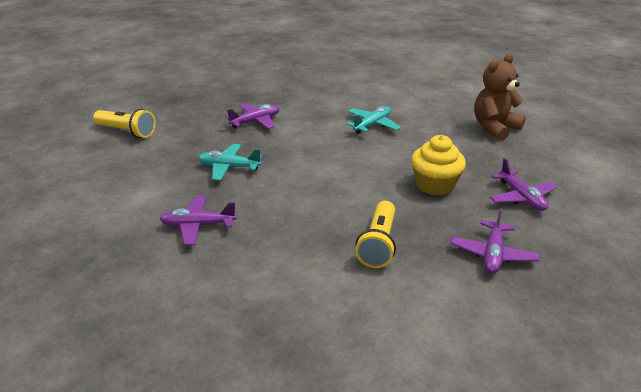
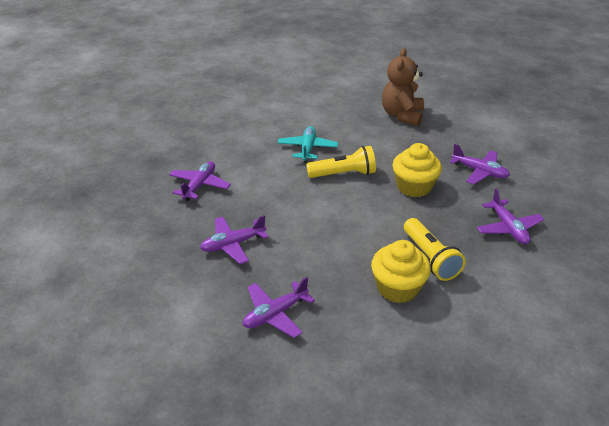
camera: 35 degrees left, 5 degrees up
(127, 132) = (77, 251): yellow flashlight -> yellow flashlight (343, 174)
(229, 167) = (233, 244): turquoise plane -> purple plane
(318, 253) = (397, 288): none -> yellow cupcake

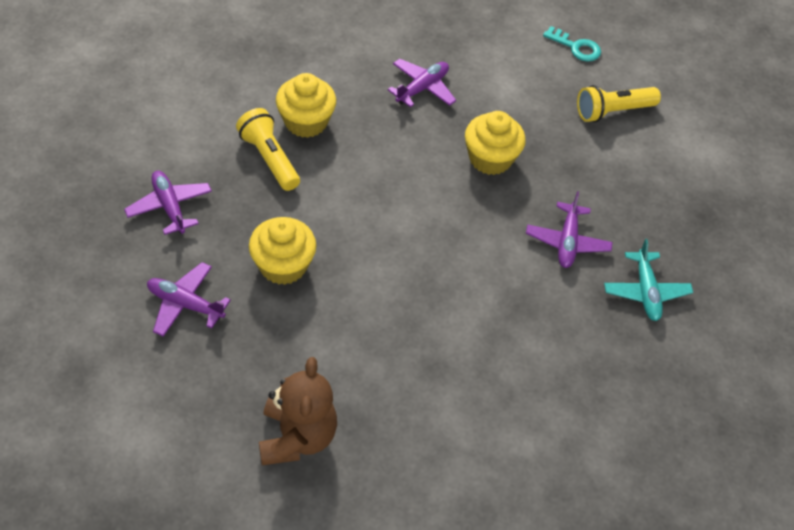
camera: 165 degrees right, 15 degrees up
(82, 351) = (576, 47): none -> turquoise key
(233, 244) = (490, 159): purple plane -> yellow cupcake
(307, 149) = (443, 330): turquoise plane -> turquoise plane (645, 291)
(343, 174) = (382, 281): yellow flashlight -> yellow flashlight (613, 111)

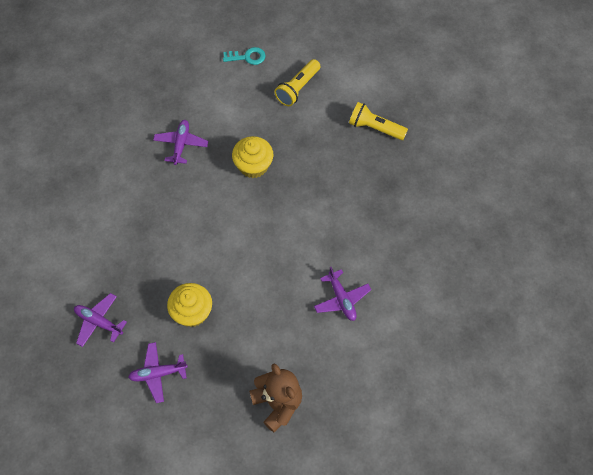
camera: 30 degrees left, 10 degrees up
(269, 159) = (130, 251): yellow flashlight -> yellow flashlight (375, 128)
(306, 122) = (132, 213): yellow cupcake -> none
(567, 241) = (331, 190): purple plane -> purple plane (341, 299)
(645, 291) = (390, 192): turquoise plane -> none

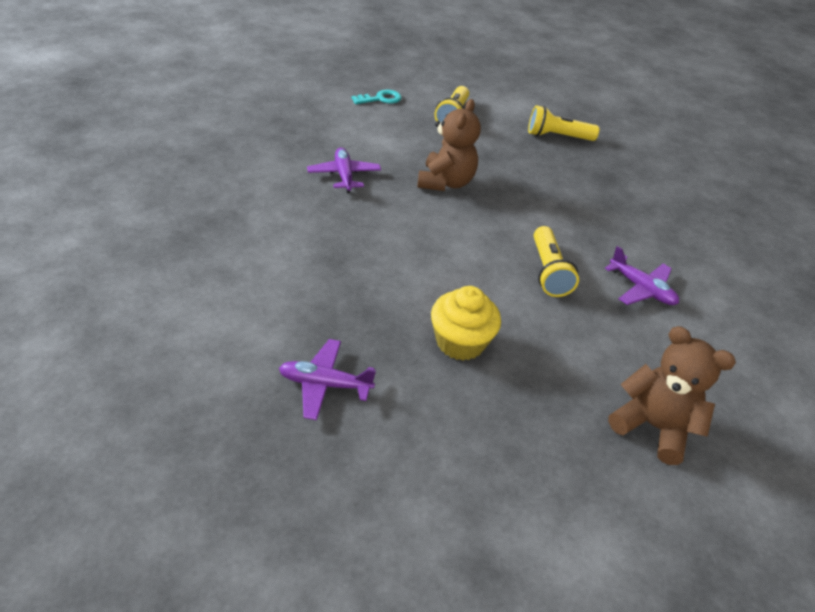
camera: 25 degrees left, 20 degrees down
(158, 373) = (455, 432): purple plane -> none
(253, 165) = (445, 182): yellow cupcake -> brown teddy bear
(283, 268) = (548, 271): none -> yellow flashlight

